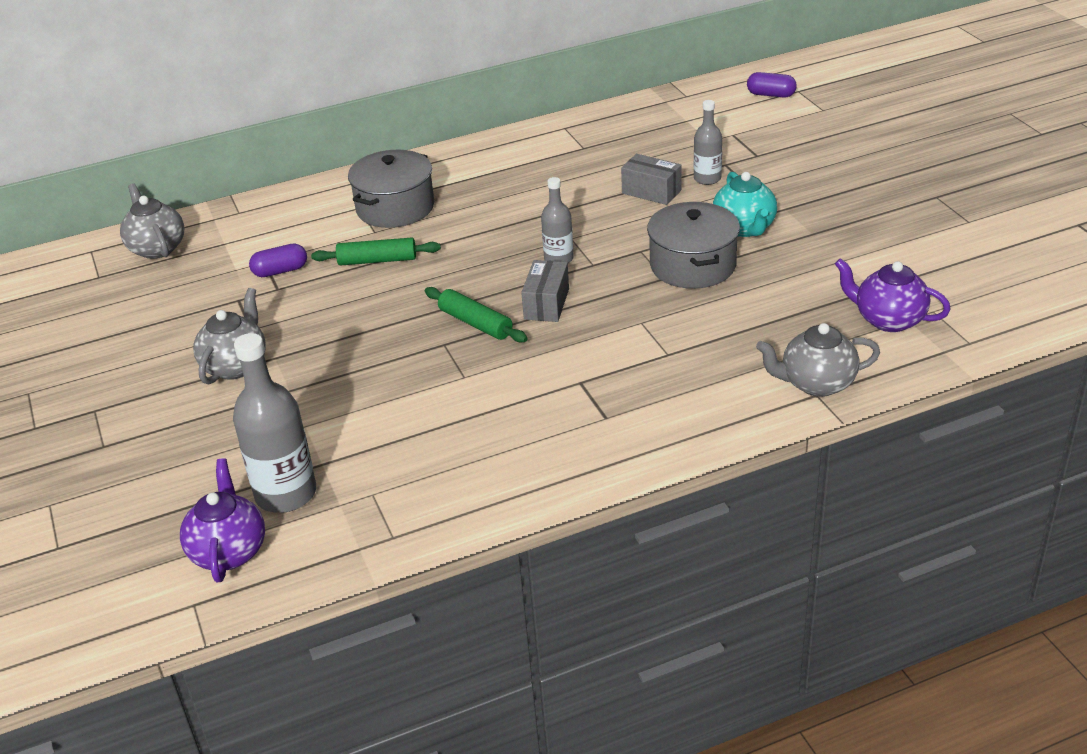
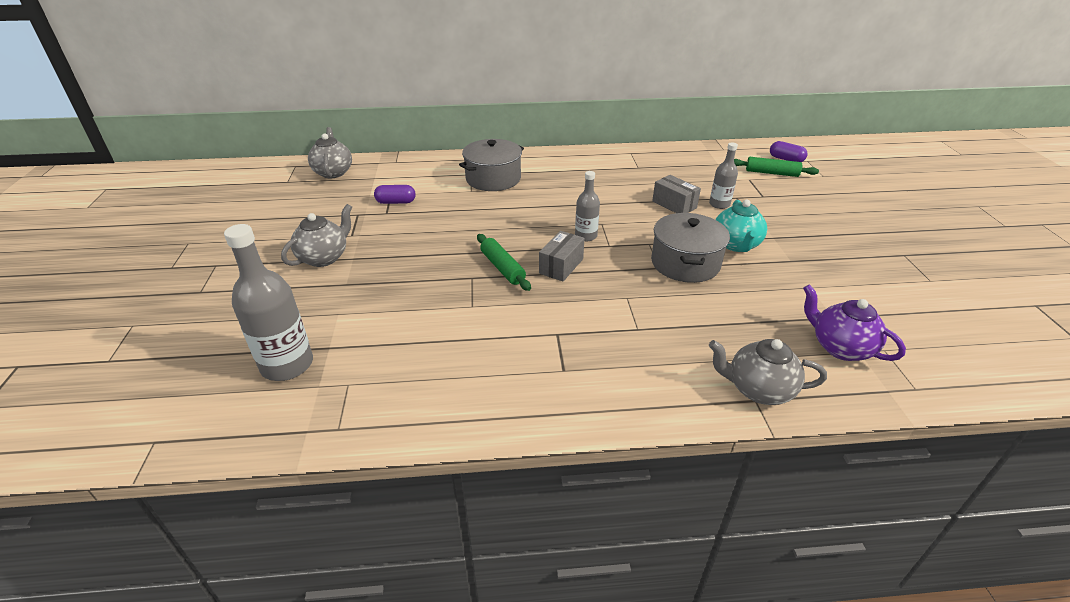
camera: 15 degrees right, 0 degrees up
(229, 551) = (213, 402): purple teapot -> none
(377, 260) = (461, 209): green rolling pin -> green rolling pin (771, 173)

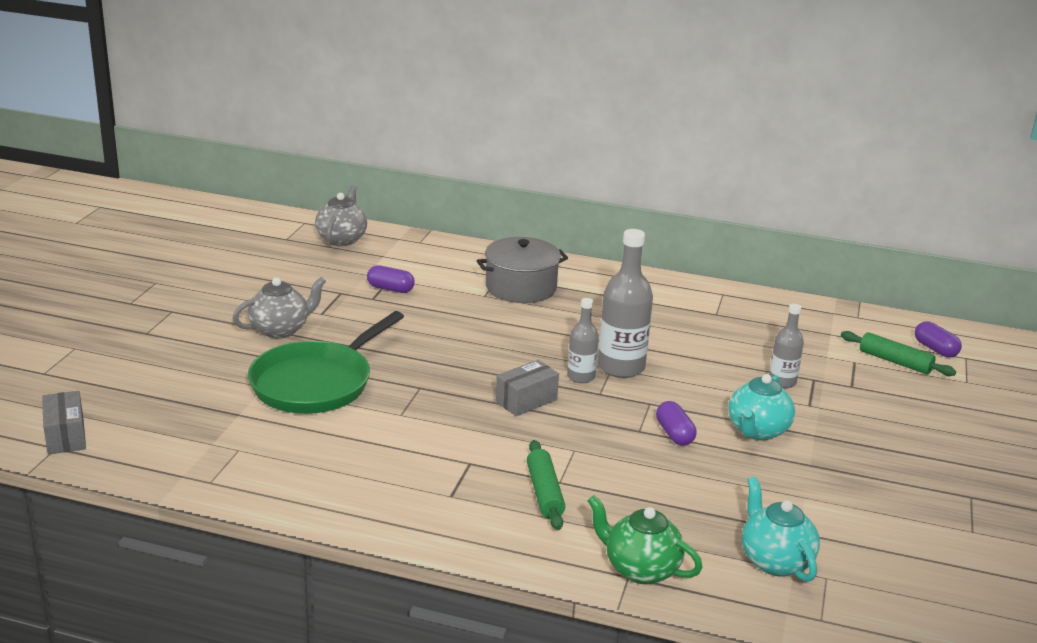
camera: 20 degrees right, 10 degrees down
(287, 365) = (193, 418): grey bottle -> grey bottle (621, 367)
(382, 297) = (316, 383): none -> green pan
(503, 268) = (460, 386): green rolling pin -> green rolling pin (545, 493)
(674, 205) = (722, 368): grey box -> grey box (66, 436)
(685, 263) = (674, 434): grey pot -> purple capsule
(758, 389) = (640, 569): grey teapot -> green teapot
(840, 347) = (775, 561): purple teapot -> turquoise teapot

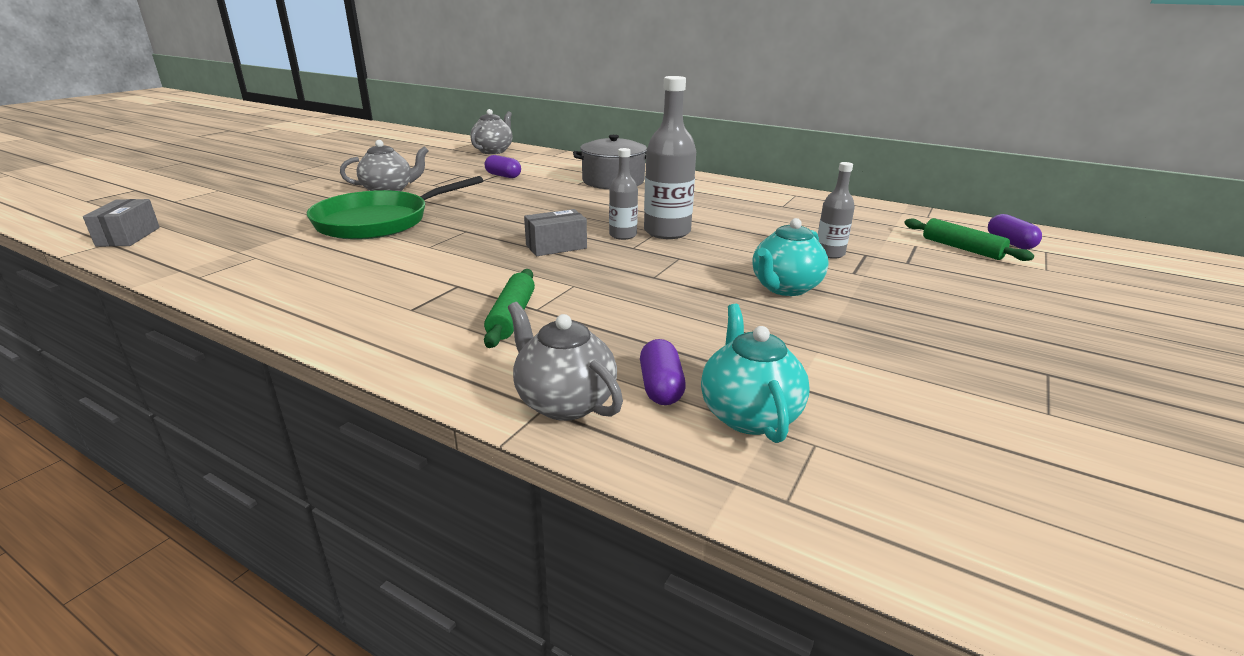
camera: 15 degrees right, 0 degrees up
(640, 569) = (564, 402): green teapot -> grey teapot
(674, 434) = (690, 282): purple capsule -> purple capsule (661, 387)

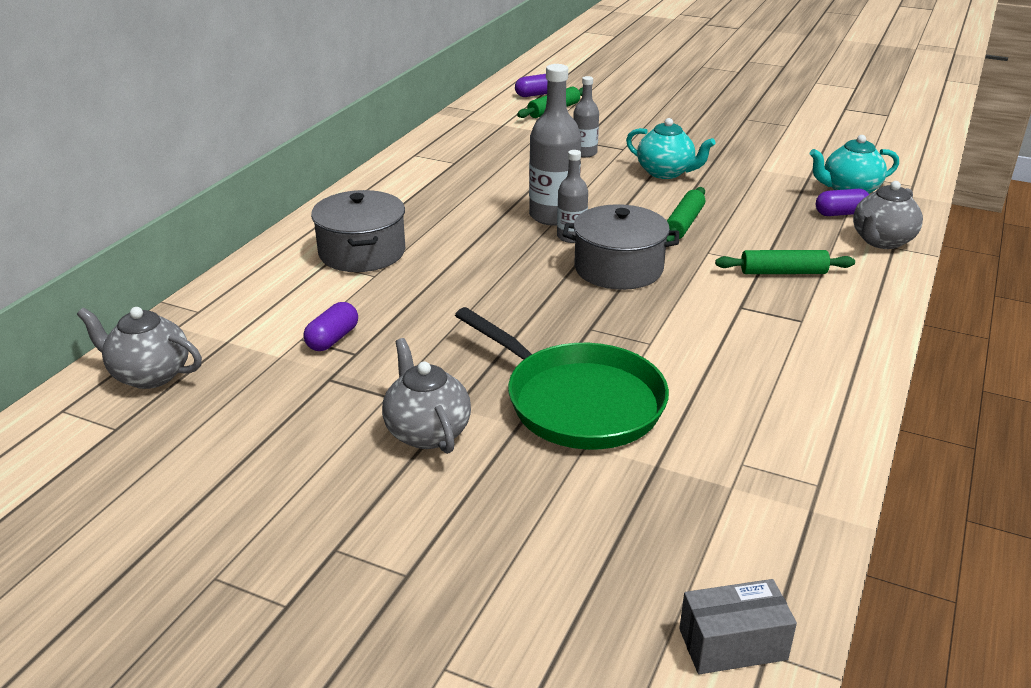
camera: 95 degrees left, 5 degrees up
(556, 247) = (618, 268): grey box -> grey pot
(643, 282) = (683, 223): none -> green rolling pin

